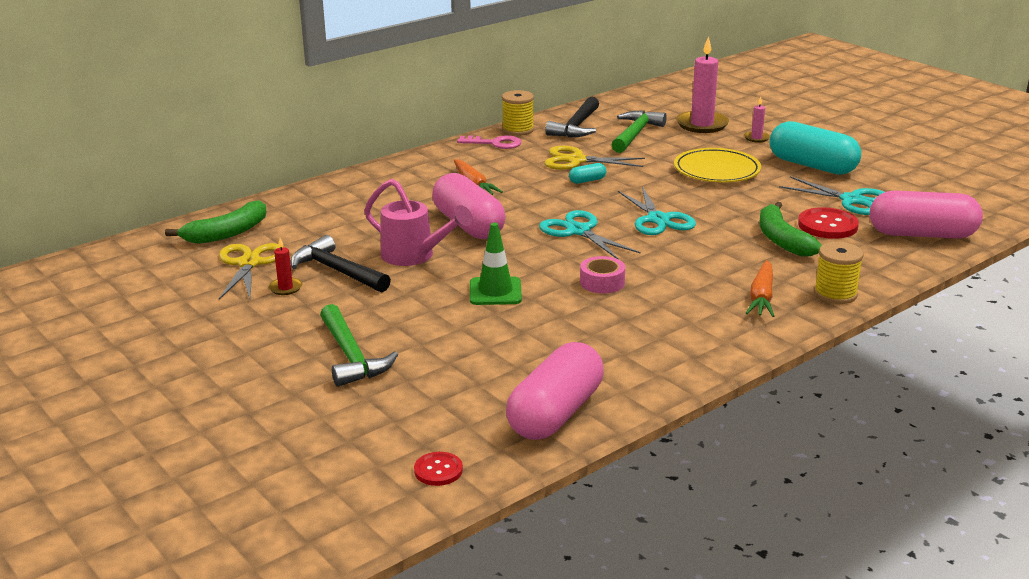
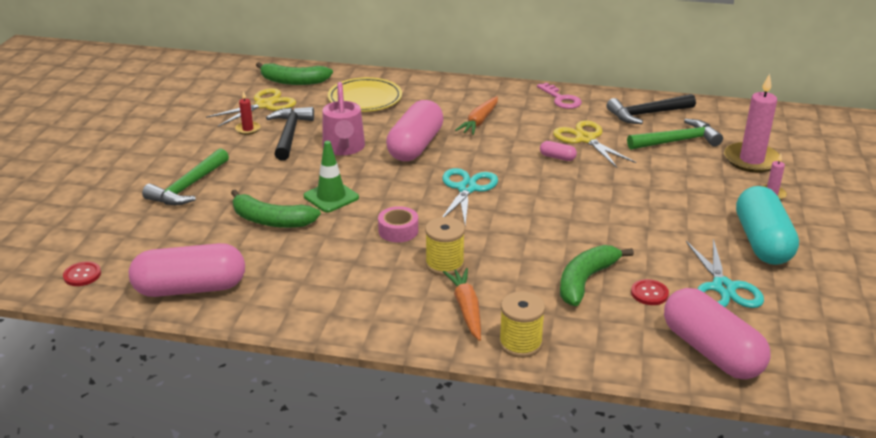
camera: 50 degrees right, 5 degrees up
(491, 334) = (271, 220): none -> green banana
(518, 130) = (599, 97): yellow spool -> yellow spool (444, 264)
(587, 180) = (557, 157): turquoise capsule -> pink capsule
(658, 219) = (535, 212): turquoise scissors -> none
(716, 170) = (670, 201): yellow plate -> yellow plate (365, 99)
(761, 297) = (466, 309): orange carrot -> orange carrot turned 105 degrees clockwise
(827, 225) = (649, 293): red button -> red button, size x0.59

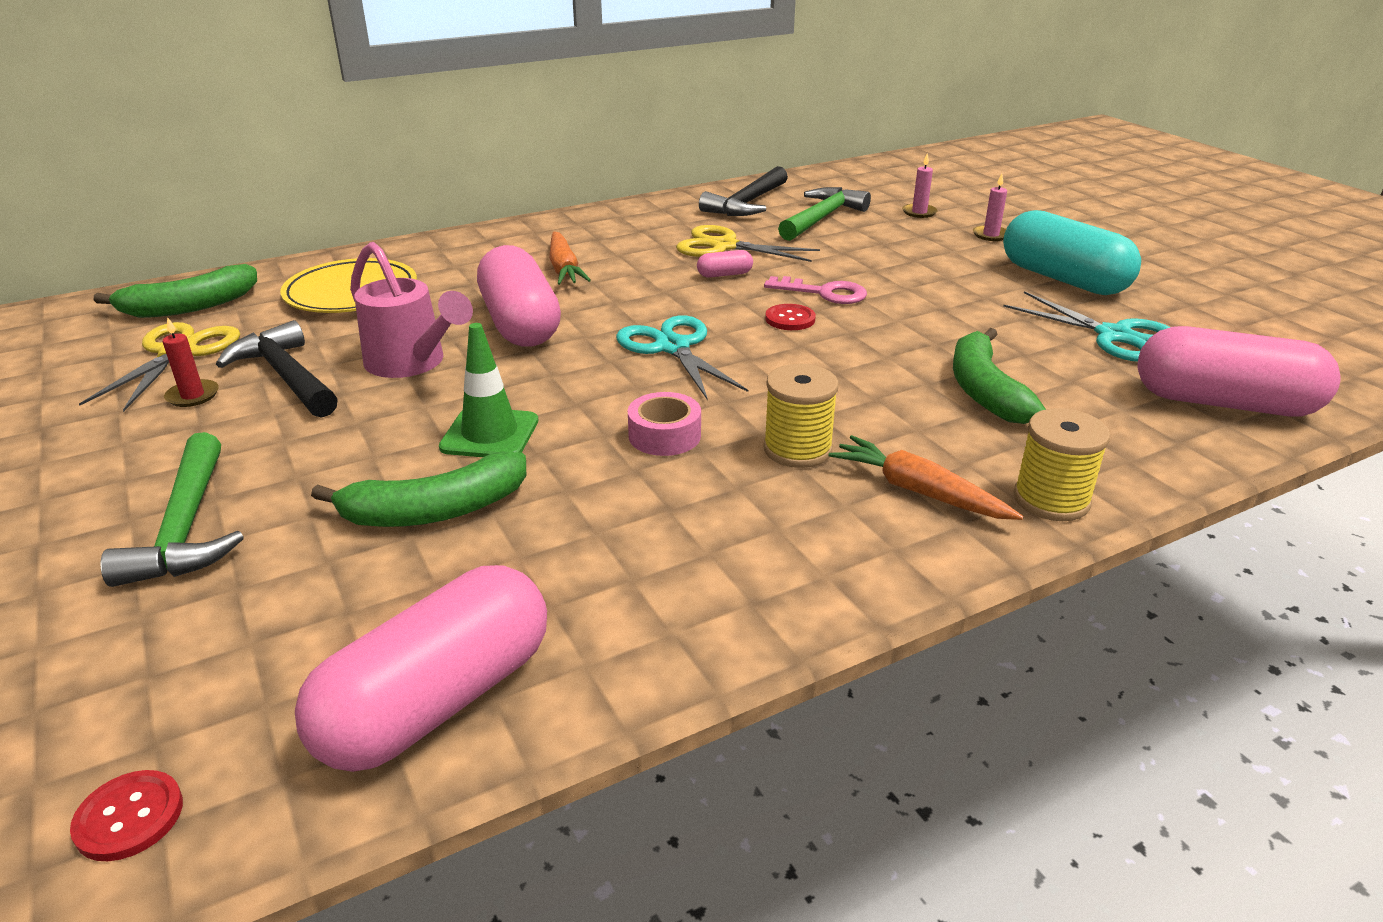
camera: 40 degrees left, 0 degrees up
(561, 99) = (628, 217): pink key -> pink key (824, 293)
(649, 293) = (1066, 373): red button -> red button (790, 319)
(751, 160) = (919, 212): pink candle -> pink candle, size x0.48

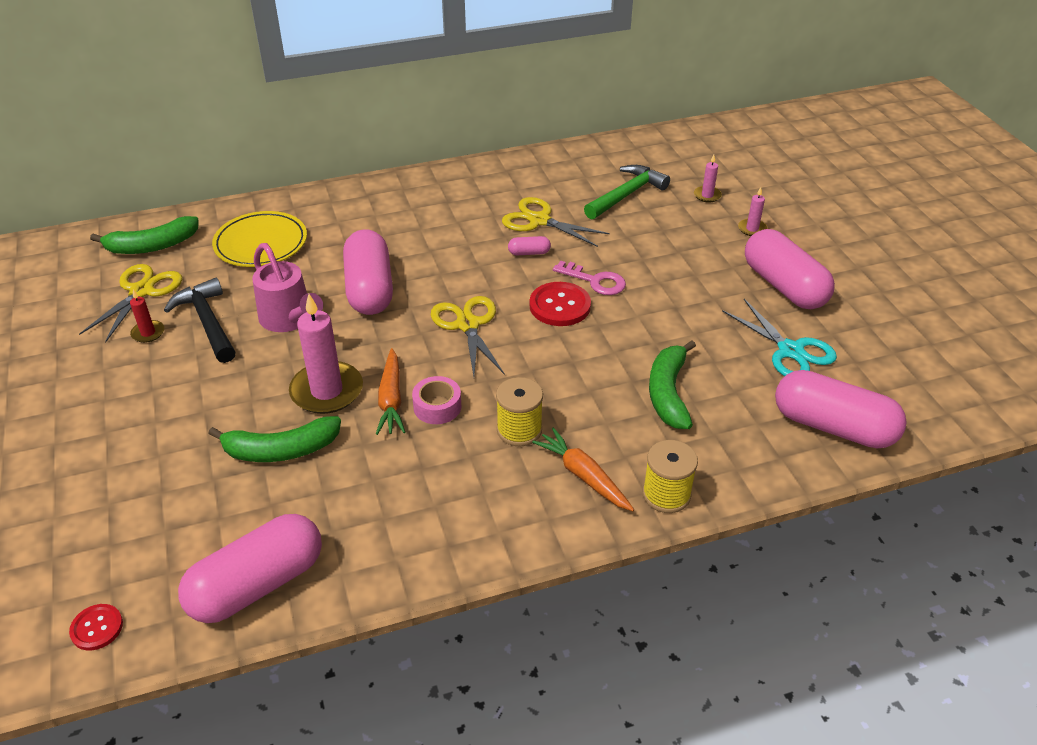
camera: 10 degrees right, 10 degrees up
(186, 528) = (136, 443): green hammer -> none
(490, 434) = (327, 391): green traffic cone -> pink candle
(564, 269) = (414, 233): orange carrot -> orange carrot (391, 399)
(673, 347) = (468, 325): turquoise scissors -> yellow scissors
(747, 203) = (574, 171): black hammer -> none
(790, 319) = (560, 306): red button -> red button, size x1.69
(1063, 279) = (784, 286): turquoise capsule -> pink capsule

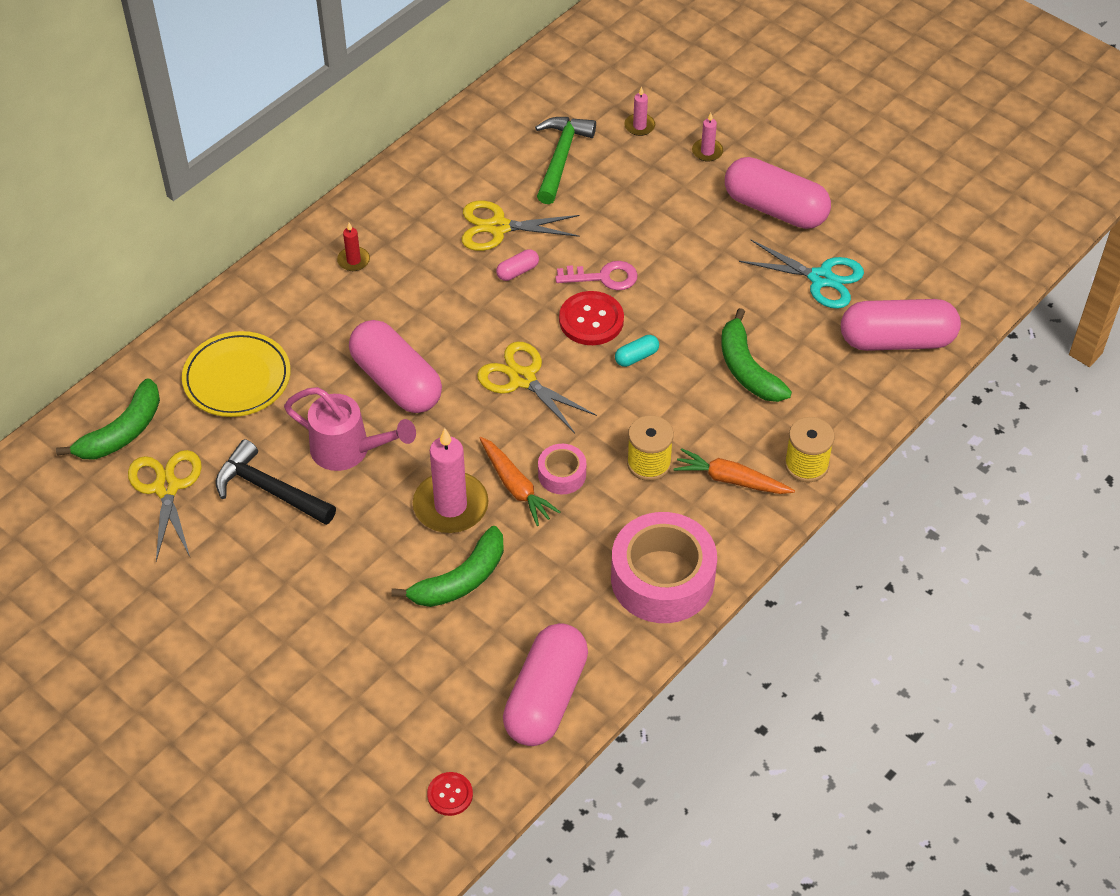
camera: 30 degrees left, 10 degrees up
(148, 333) = (221, 528): red candle -> red candle (353, 260)
(451, 531) = (662, 578): none -> pink tape
(576, 346) = (636, 357): none -> turquoise capsule

